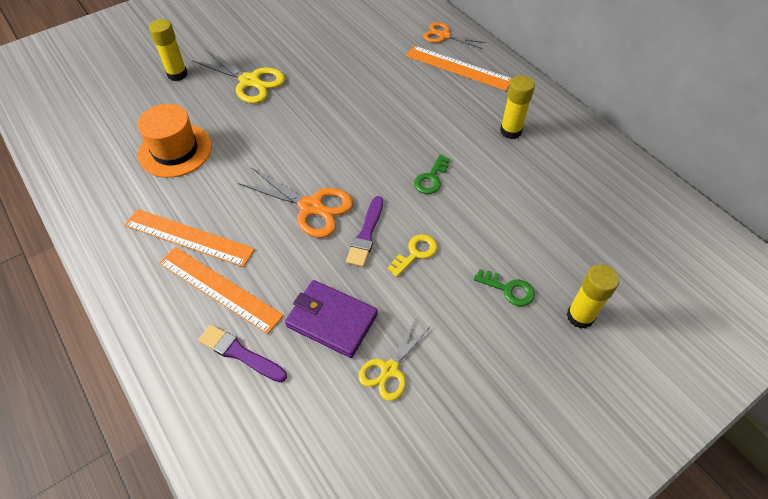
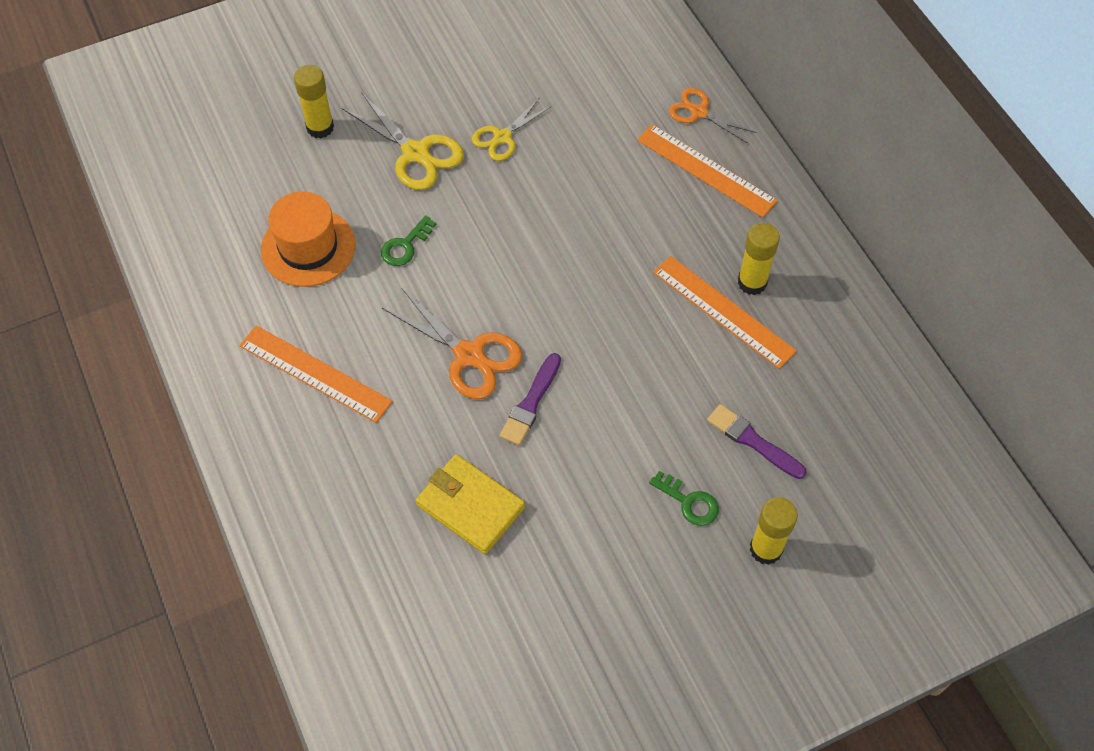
camera: 10 degrees right, 5 degrees up
(219, 289) = (345, 446): orange ruler -> orange ruler (723, 311)
(240, 353) = (360, 528): purple brush -> purple brush (753, 441)
(331, 320) = (470, 506): purple wallet -> yellow wallet
(389, 370) = (526, 575): yellow scissors -> yellow scissors (502, 137)
(415, 253) = (586, 437): yellow key -> none
(431, 178) = (629, 337): green key -> green key (405, 246)

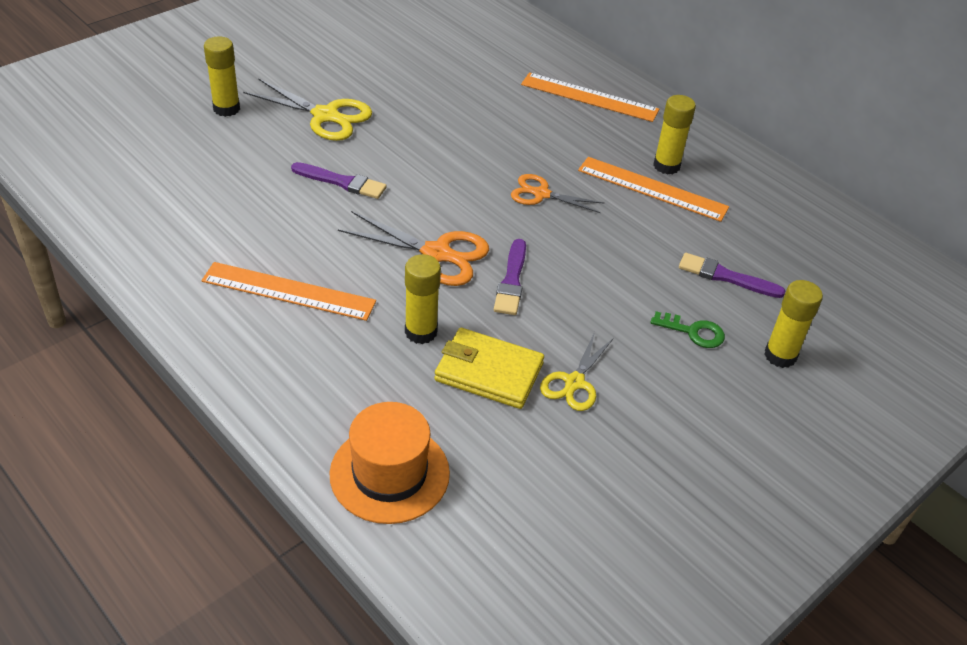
camera: 20 degrees left, 15 degrees down
(308, 247) = (246, 196): orange hat -> orange hat (389, 473)
(405, 246) = (342, 182): green key -> purple brush
(422, 446) = (421, 332): none -> yellow glue stick
(502, 137) = (401, 96): yellow scissors -> yellow scissors (574, 383)
(699, 112) = (564, 61): orange scissors -> orange scissors (541, 194)

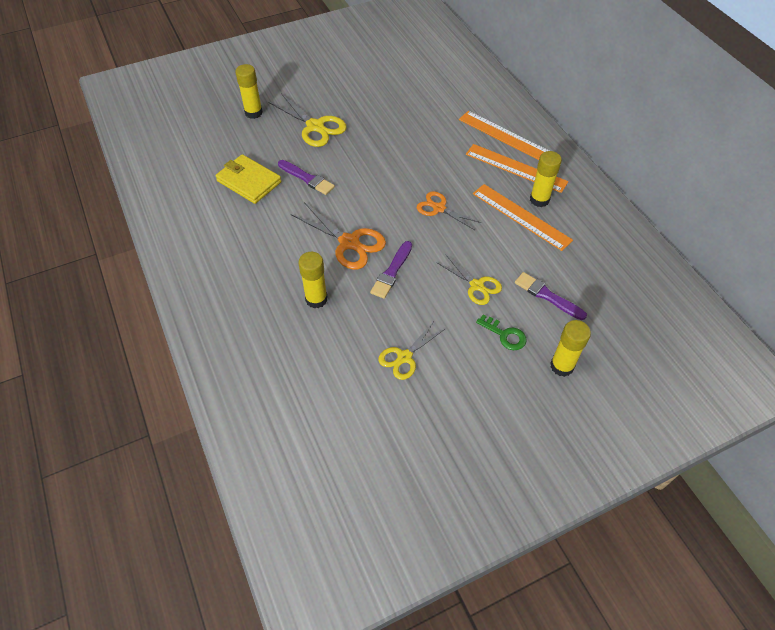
camera: 20 degrees right, 10 degrees up
(288, 291) = (243, 254): orange ruler -> orange ruler (516, 168)
(389, 473) = (257, 398): orange hat -> none
(488, 372) = (349, 337): yellow wallet -> yellow wallet (249, 181)
(631, 279) = (477, 286): none -> yellow scissors

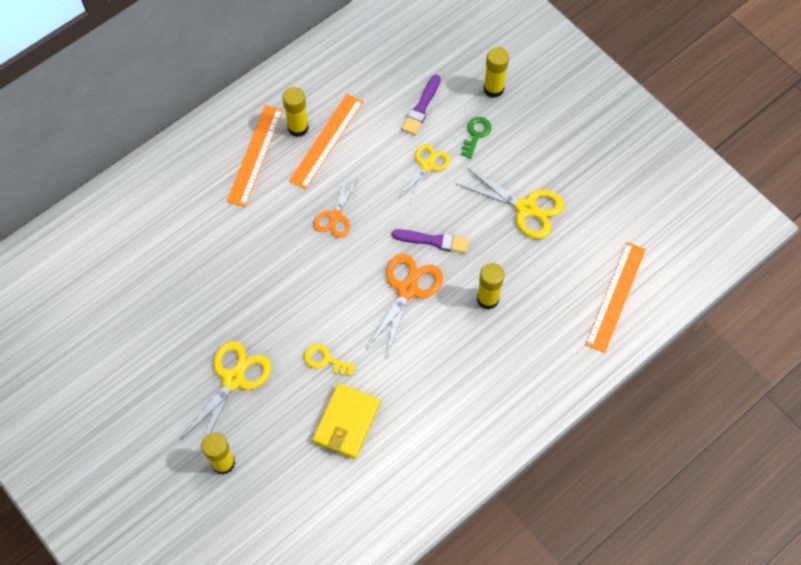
camera: 105 degrees left, 10 degrees up
(307, 178) = (325, 360): purple brush -> yellow key
(404, 357) = (526, 208): yellow scissors -> yellow scissors, size x1.54
(504, 136) = (205, 173): orange ruler -> orange ruler (616, 296)

